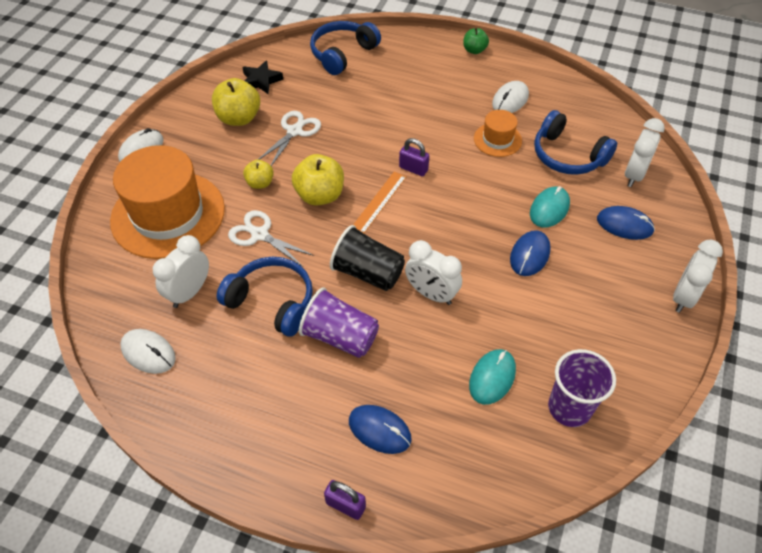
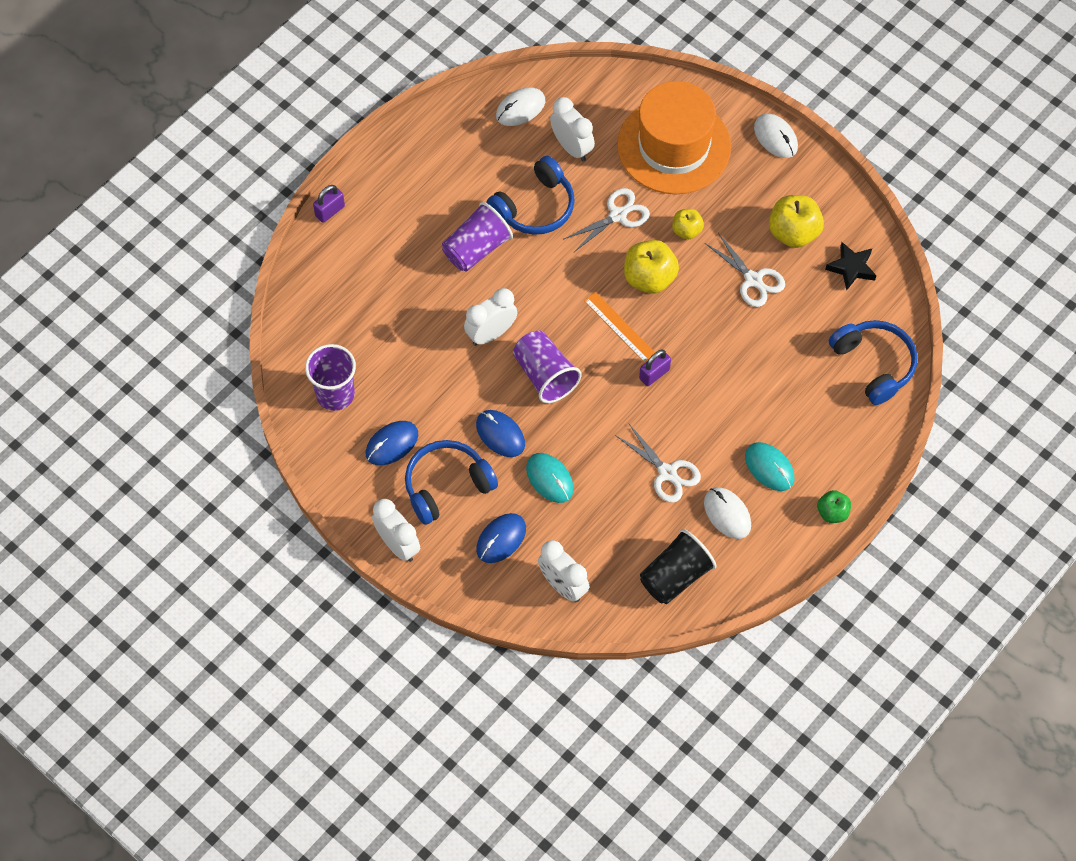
camera: 110 degrees right, 10 degrees up
(368, 273) = (536, 290): black cup -> black cup (675, 576)
(379, 430) = (378, 251): blue mouse -> blue mouse (392, 444)
(453, 240) = (545, 375): none -> purple cup
(492, 377) = (387, 348): turquoise mouse -> turquoise mouse (769, 467)
(497, 139) = (667, 473): orange hat -> white scissors
(567, 156) = (616, 532): blue headphones -> blue headphones (447, 485)

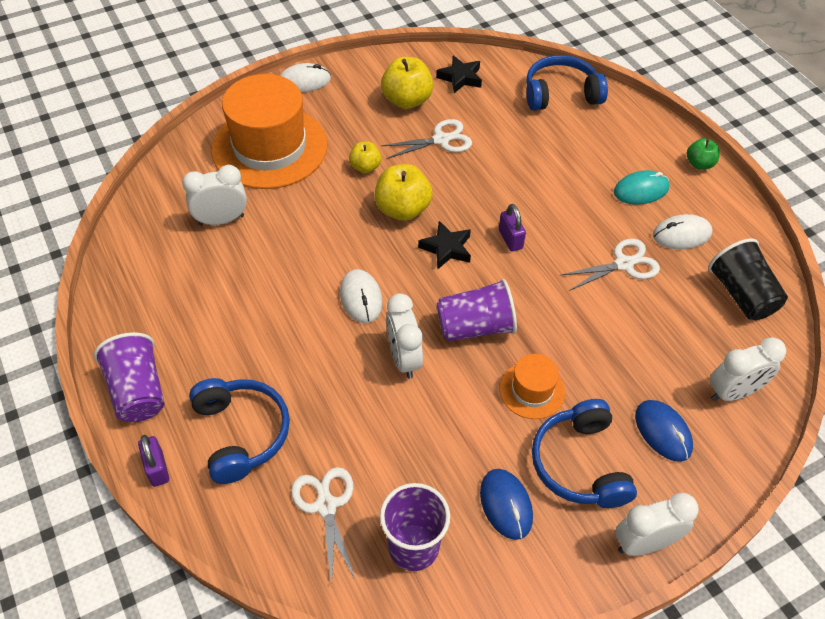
camera: 70 degrees left, 10 degrees down
(476, 249) = (292, 337): purple cup -> purple cup (138, 391)
(500, 434) = (532, 390): blue mouse -> orange hat
(520, 108) = (148, 245): white mouse -> white mouse (361, 298)
(535, 207) = (272, 271): blue headphones -> blue headphones (241, 433)
(550, 479) = (601, 362): turquoise mouse -> none
(617, 215) = (320, 210): white scissors -> white scissors (326, 506)
(620, 327) = (446, 248): orange ruler -> black star

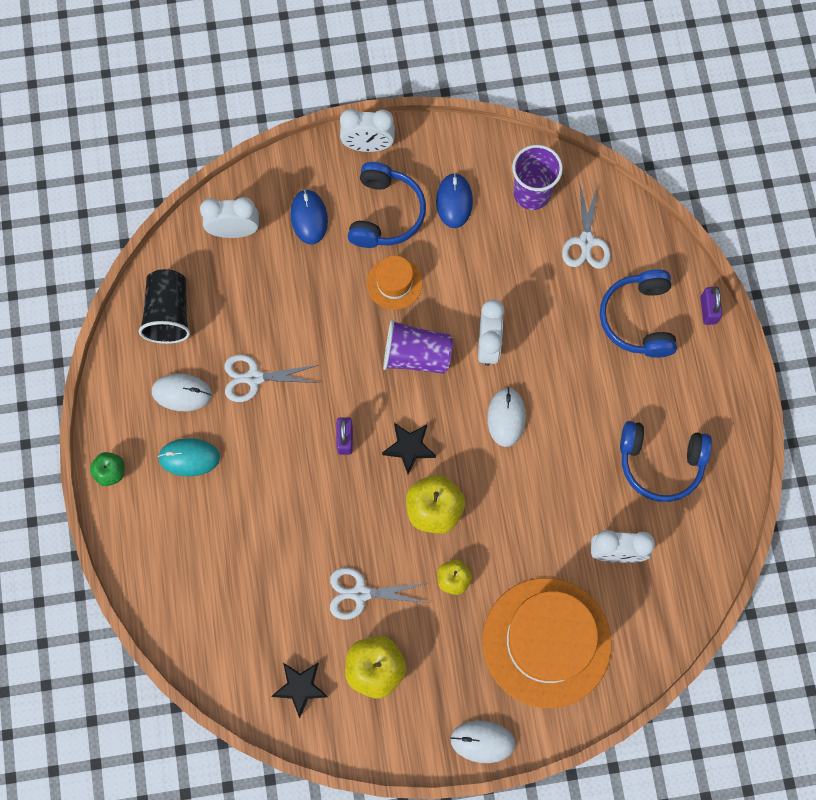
camera: 160 degrees left, 20 degrees up
(138, 391) = (716, 383): purple cup -> none
(560, 94) = (199, 622): blue headphones -> blue headphones (660, 463)

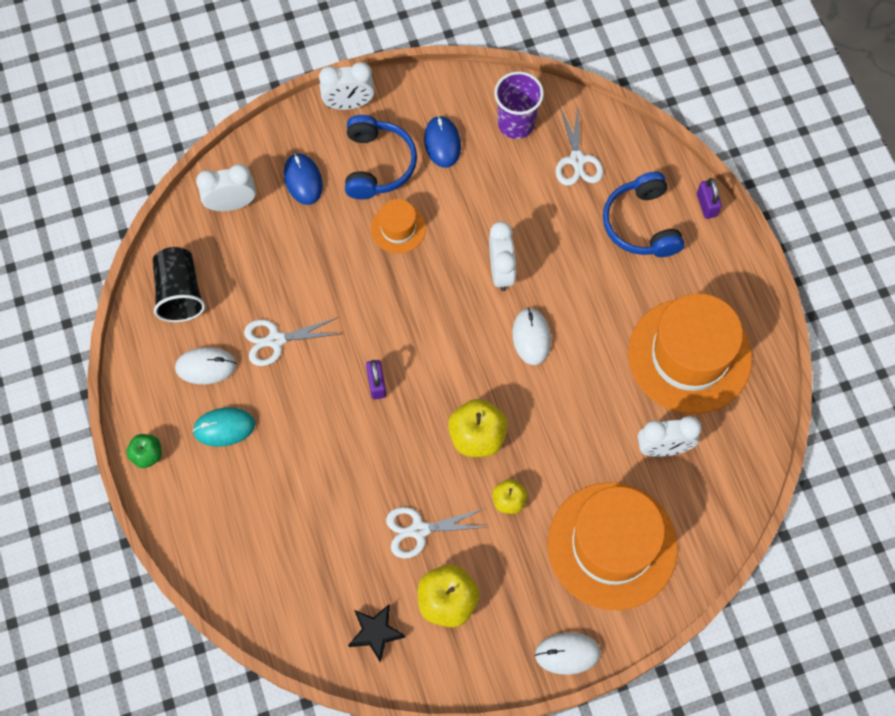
camera: 10 degrees left, 5 degrees down
(409, 448) = (441, 382): black star -> none
(416, 356) = (432, 293): purple cup -> none
(660, 463) = (689, 356): blue headphones -> orange hat

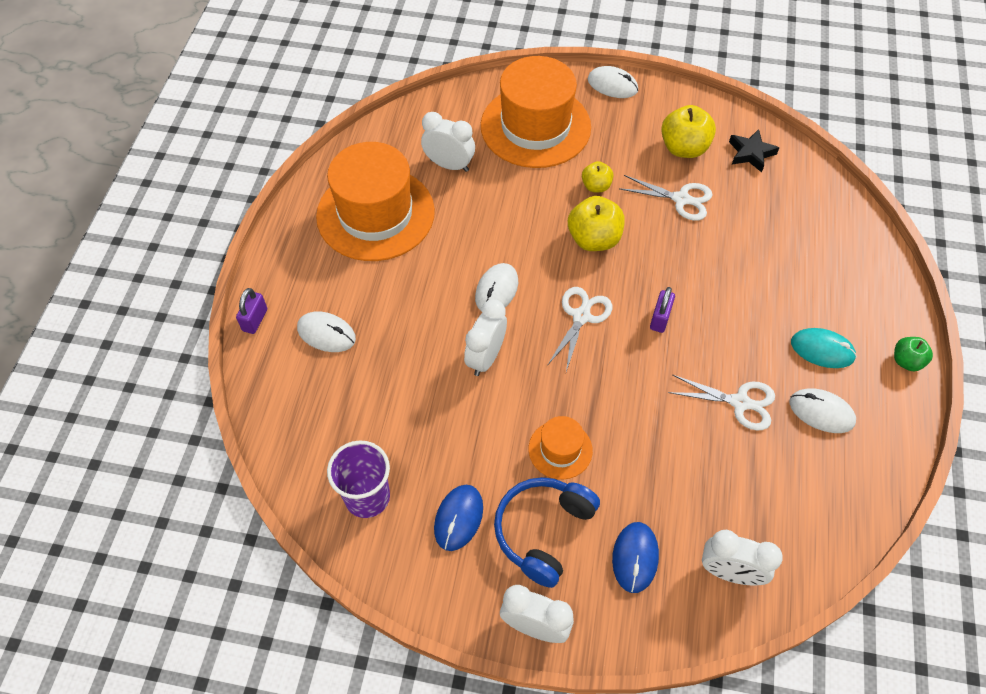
camera: 150 degrees left, 10 degrees down
(180, 293) = (824, 500): black cup -> none
(577, 160) = (336, 424): white scissors -> white scissors (581, 316)
(641, 224) = (326, 333): blue headphones -> white mouse

